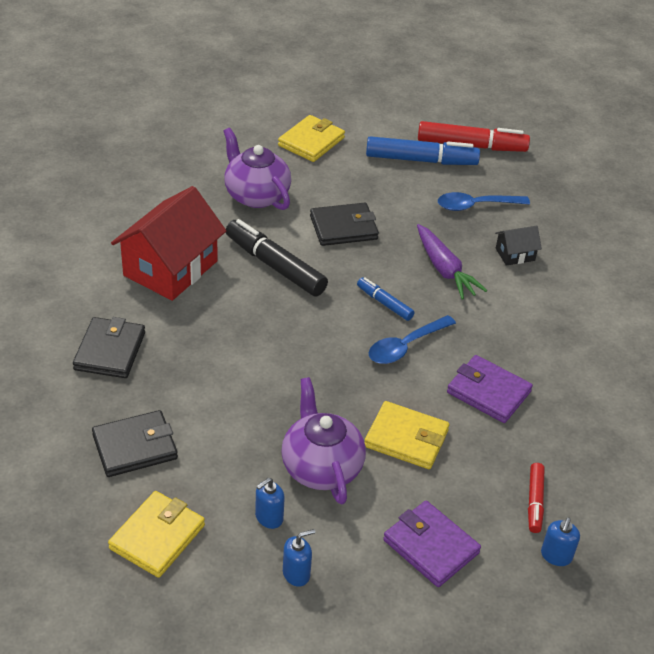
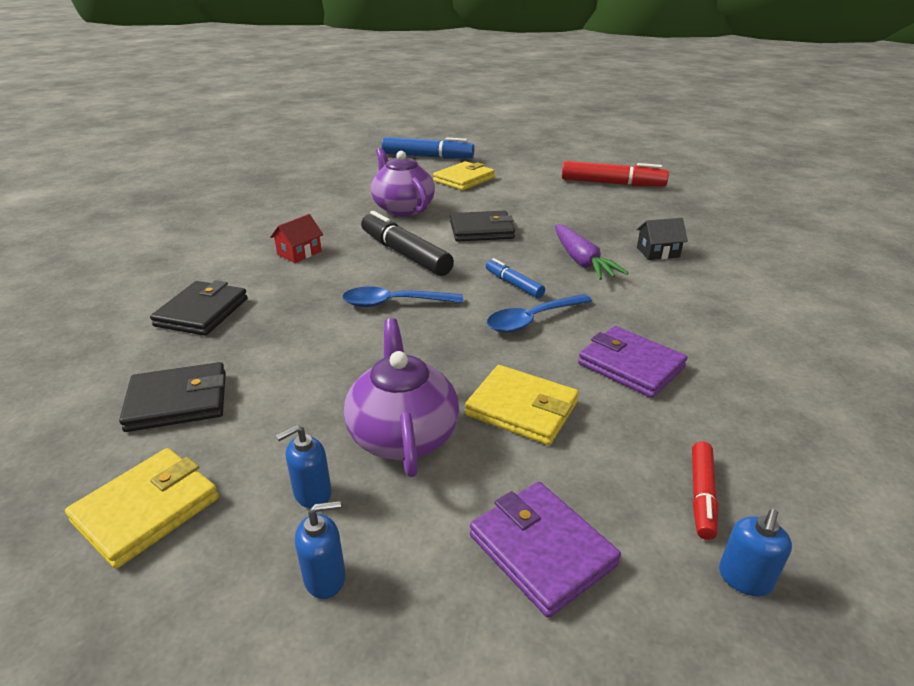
camera: 10 degrees right, 10 degrees down
(170, 268) = (299, 253): red house -> red house, size x0.45
(421, 160) = (564, 191): blue marker -> blue marker (427, 157)
(476, 206) = (616, 219): blue spoon -> blue spoon (394, 303)

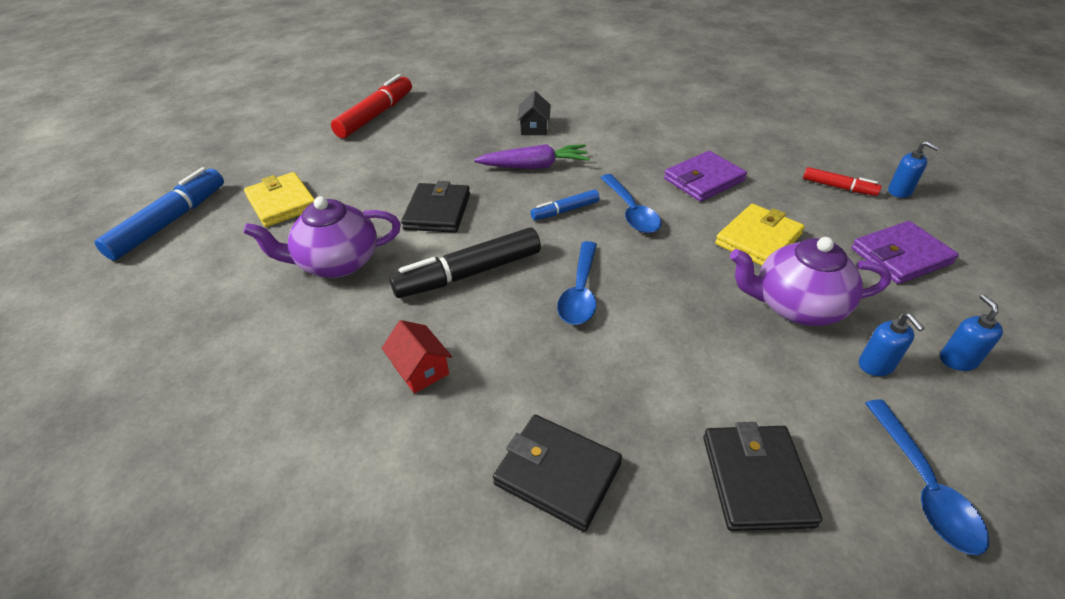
camera: 75 degrees left, 10 degrees up
(147, 510) = (923, 486): yellow wallet -> blue spoon

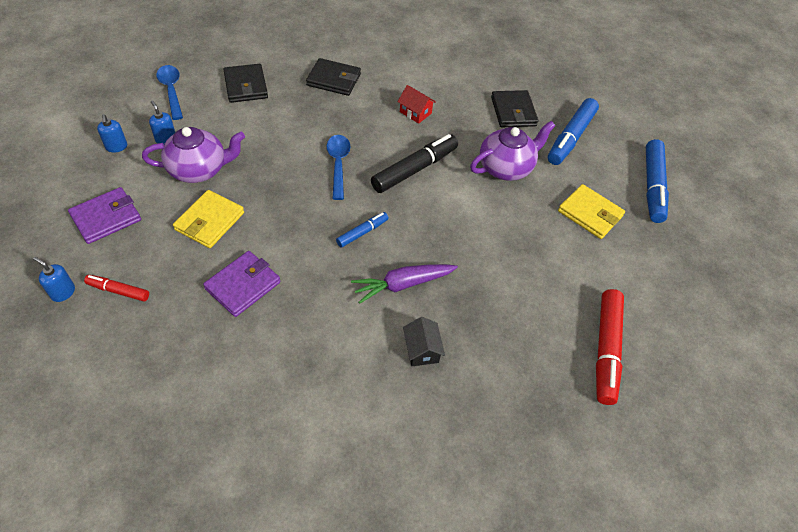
camera: 160 degrees right, 10 degrees up
(201, 295) = (570, 138): none -> blue marker
(437, 211) = (463, 219): black wallet -> black wallet (513, 111)
(631, 211) = (308, 238): blue spoon -> none

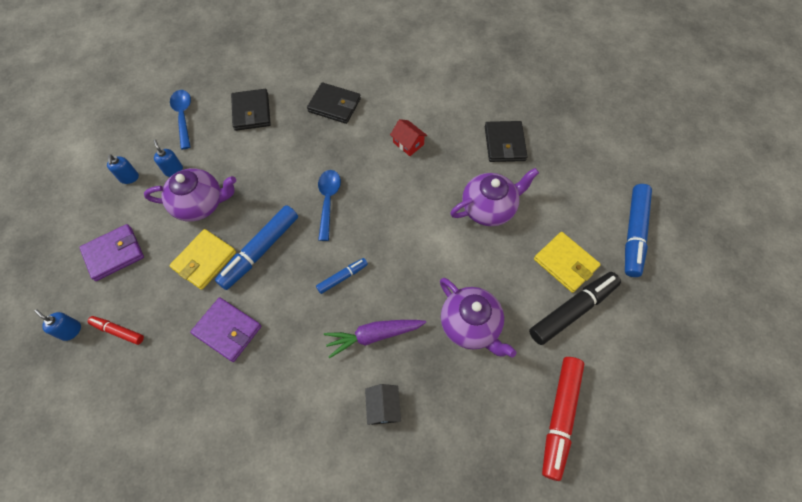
camera: 10 degrees right, 10 degrees up
(243, 285) = (227, 330): purple wallet -> purple wallet turned 75 degrees clockwise
(414, 169) = (400, 208): black marker -> black marker (572, 310)
(503, 271) = (471, 325): none -> purple teapot
(570, 138) = (558, 175): blue marker -> blue marker (260, 251)

